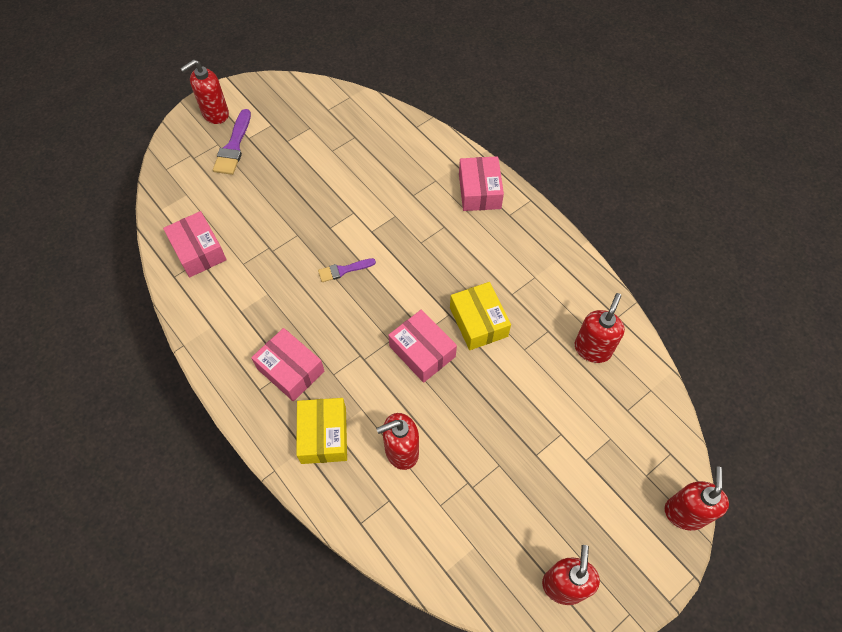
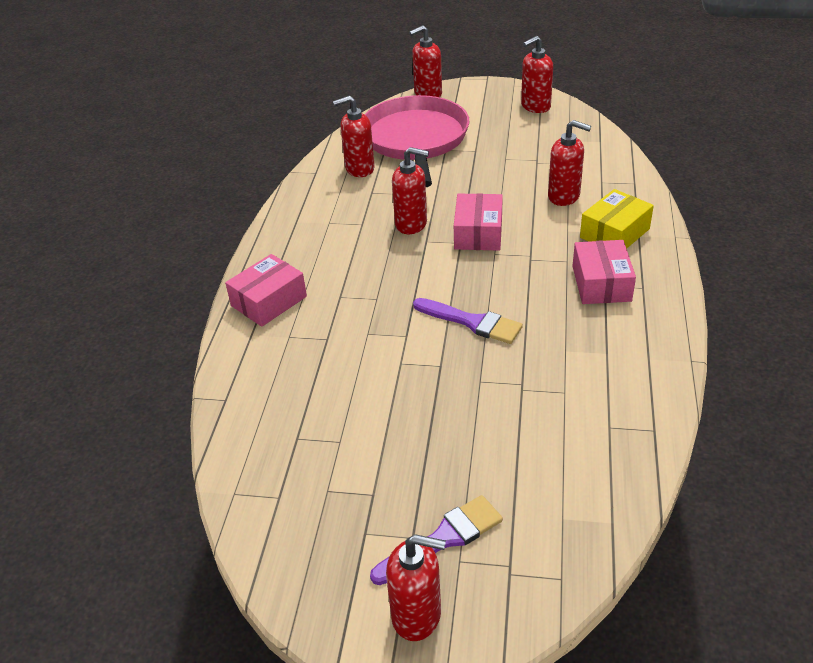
camera: 130 degrees left, 20 degrees down
(198, 251) = (603, 437): pink box -> none
(343, 270) = (471, 322): purple brush -> purple brush, size x1.59
(478, 322) = (411, 224): yellow box -> red soap dispenser
(600, 425) = (416, 140): none -> pink pan

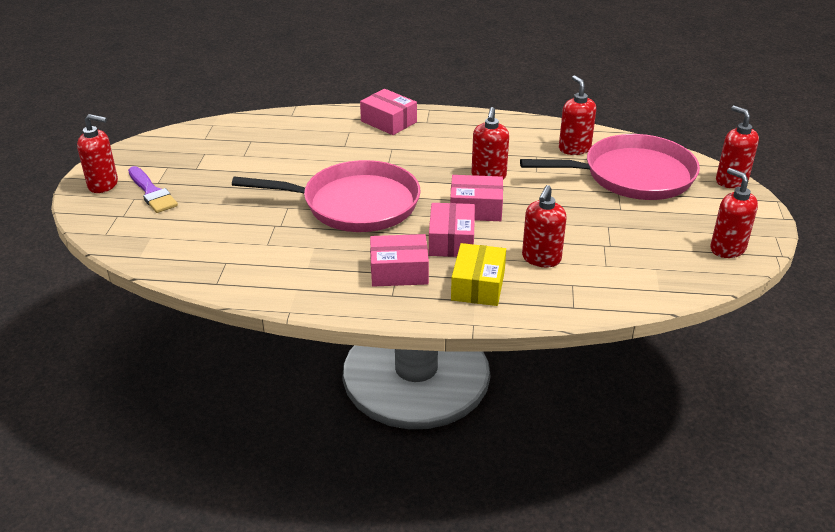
camera: 85 degrees right, 5 degrees down
(417, 615) = (103, 184): red soap dispenser -> red soap dispenser turned 90 degrees counterclockwise
(471, 322) = (354, 204): purple brush -> pink pan
(540, 249) = (451, 241): none -> pink box
(614, 233) = (478, 285): yellow box -> yellow box turned 60 degrees clockwise

